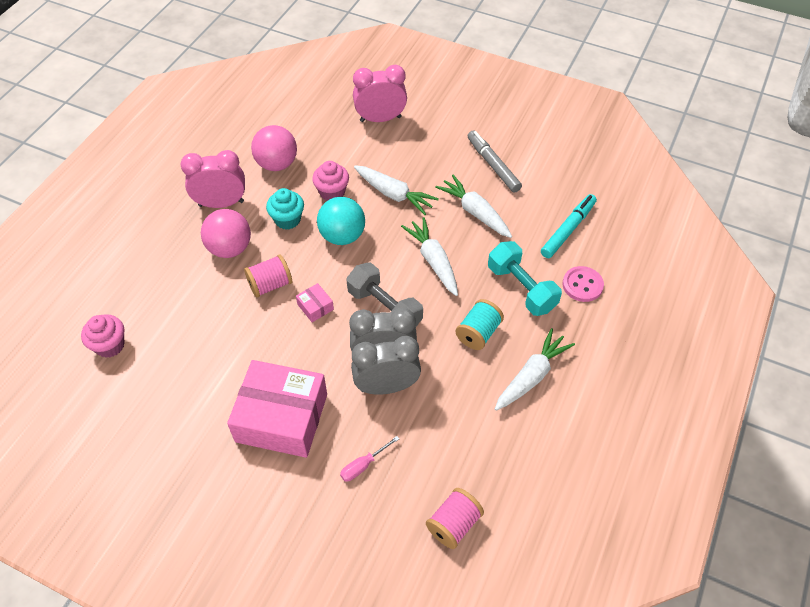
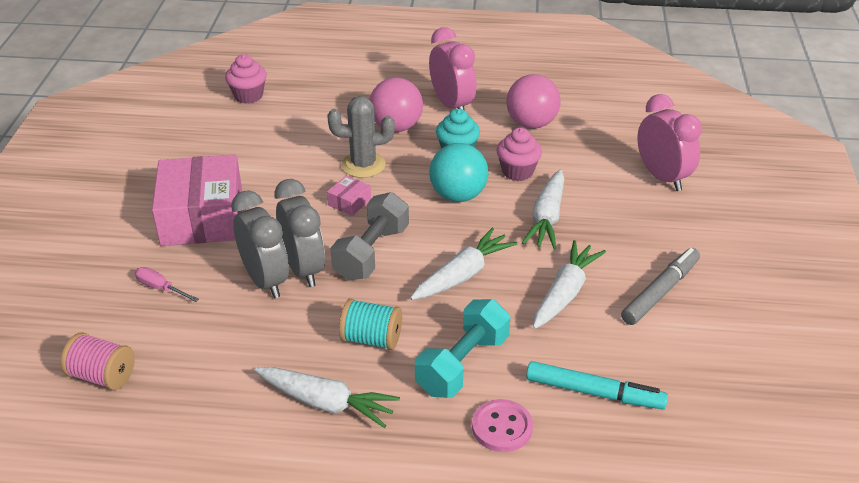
camera: 70 degrees right, 15 degrees down
(270, 285) = (363, 165): pink spool -> grey cactus

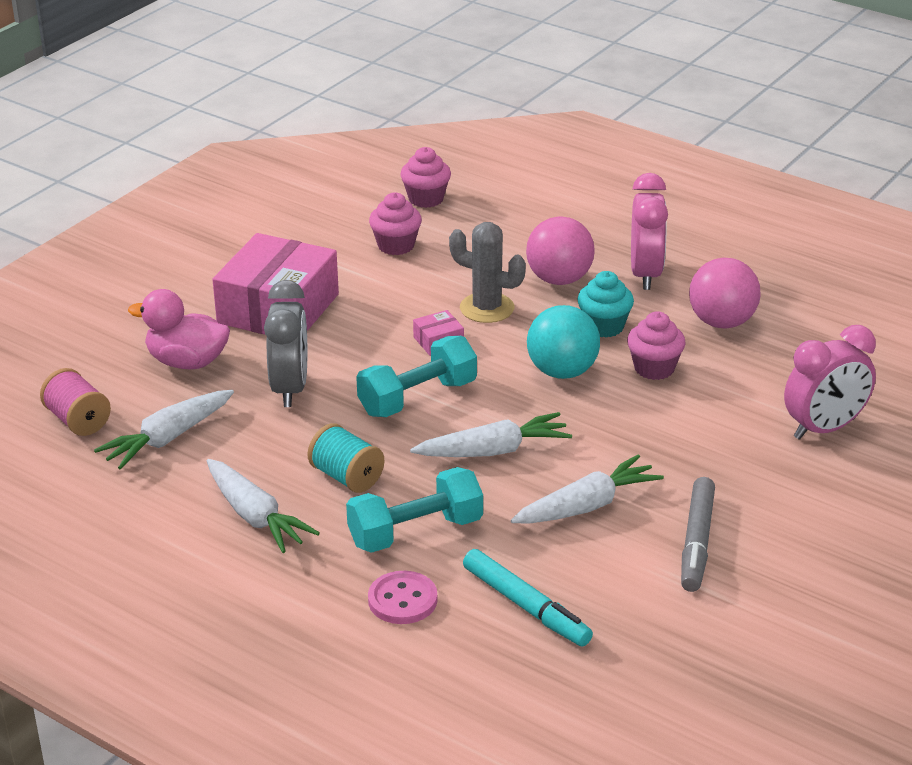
camera: 30 degrees right, 5 degrees down
(161, 288) = (187, 362): pink screwdriver -> pink duck
(255, 138) = (396, 246): none -> pink cupcake
(303, 269) = (336, 390): grey clock -> none
(372, 253) = (418, 398): grey dumbbell -> turquoise dumbbell
(547, 218) = (640, 427): white carrot -> white carrot (167, 438)
(660, 292) = (696, 542): grey marker -> grey marker turned 120 degrees clockwise
(662, 177) = (824, 428): pink clock -> pink clock turned 60 degrees clockwise

